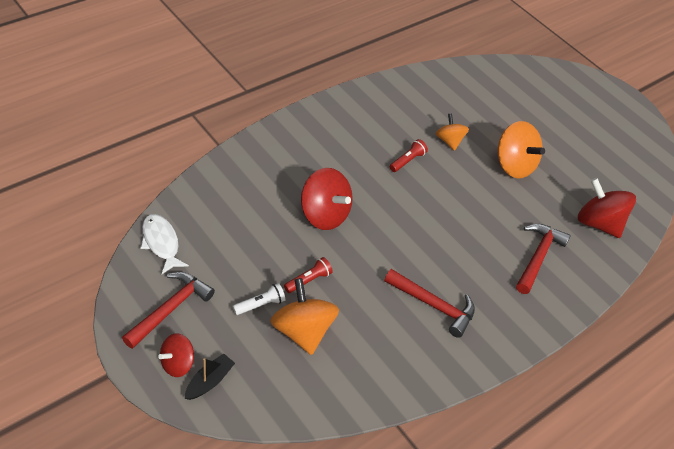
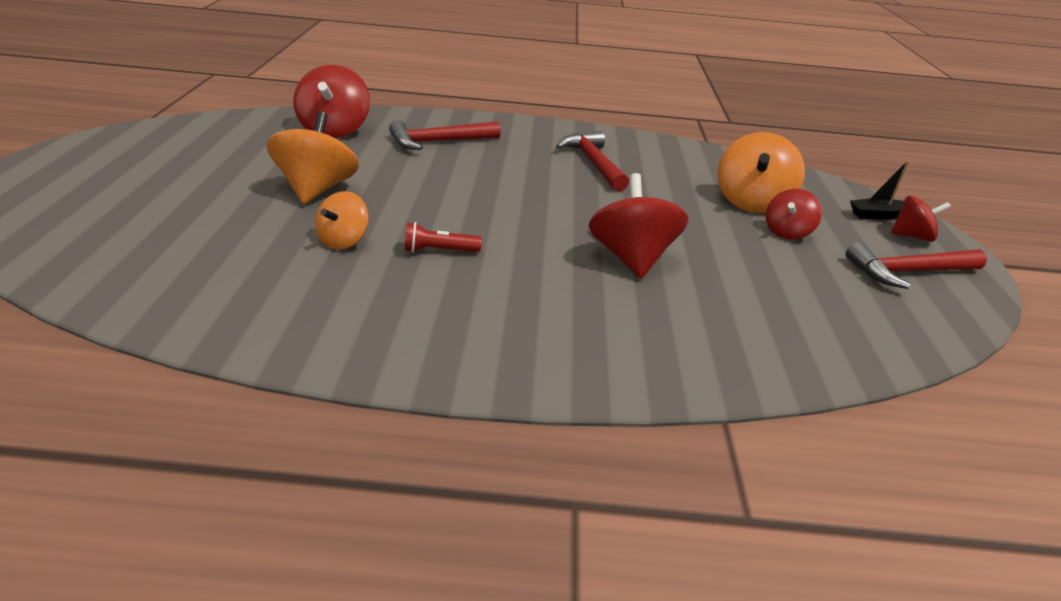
camera: 135 degrees left, 15 degrees down
(161, 243) = (903, 332): white fish -> none
(260, 305) = (787, 232): white flashlight -> red spinning top
(308, 280) = (712, 224): red flashlight -> none

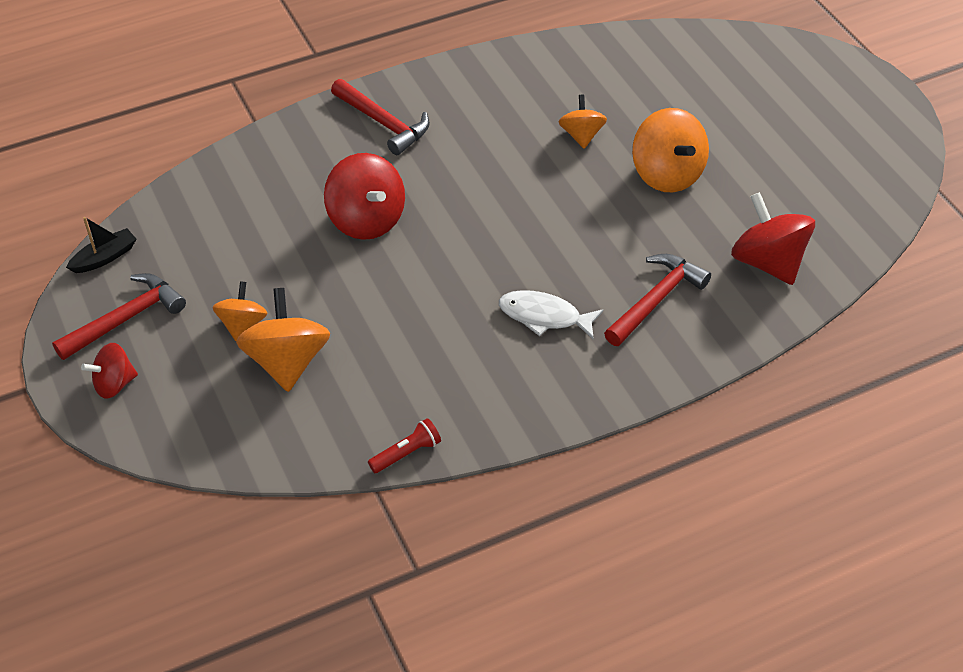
camera: 155 degrees right, 15 degrees up
(439, 250) = (510, 158): red flashlight -> red flashlight (406, 453)
(528, 160) = (544, 316): none -> white fish
(593, 163) = (479, 349): red hammer -> red hammer (384, 123)
(787, 232) = (242, 325): red spinning top -> orange spinning top
(878, 215) = (147, 409): black boat -> black boat (105, 257)

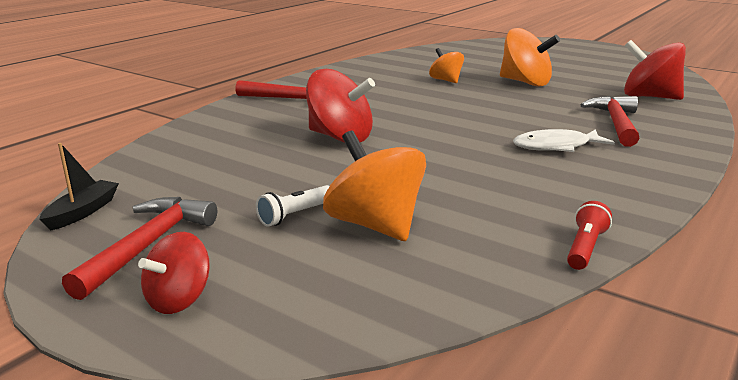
camera: 30 degrees left, 25 degrees down
(242, 325) = (295, 215): orange spinning top -> white flashlight

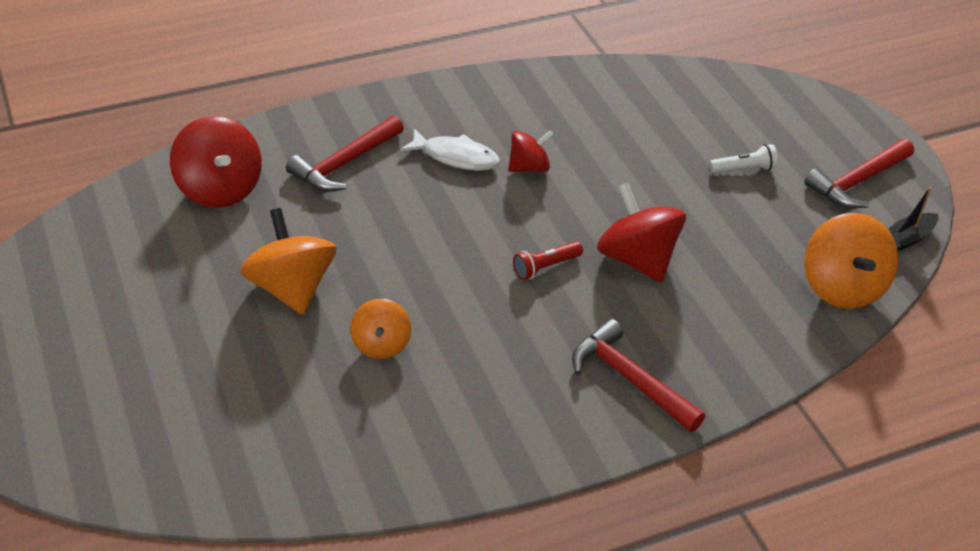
camera: 150 degrees left, 20 degrees up
(179, 299) = (844, 131): red spinning top -> red spinning top (529, 167)
(375, 225) = (694, 137): orange spinning top -> orange spinning top (842, 287)
(585, 248) = (582, 70): red flashlight -> red flashlight (545, 267)

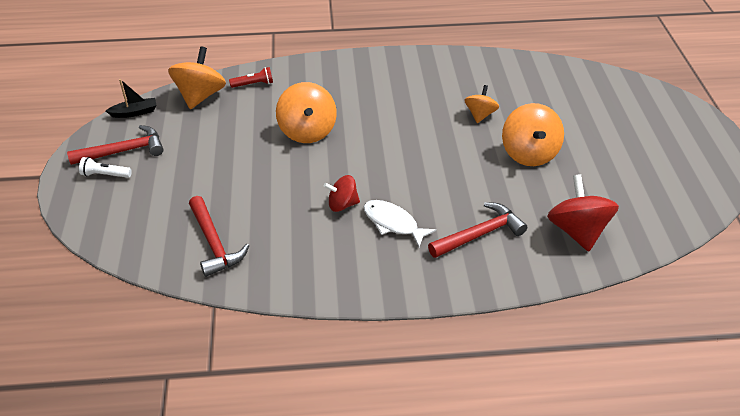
camera: 160 degrees left, 0 degrees up
(545, 267) = (366, 137): red flashlight -> red flashlight (253, 84)
(629, 379) = (351, 77): red hammer -> red hammer (214, 243)
(637, 259) = (307, 131): red spinning top -> orange spinning top
(743, 169) = (191, 174): white flashlight -> white flashlight (105, 175)

